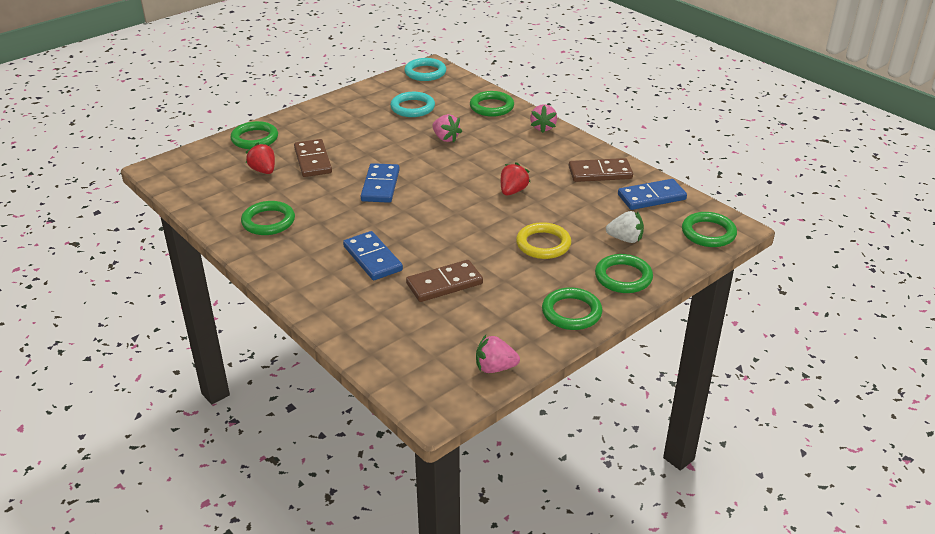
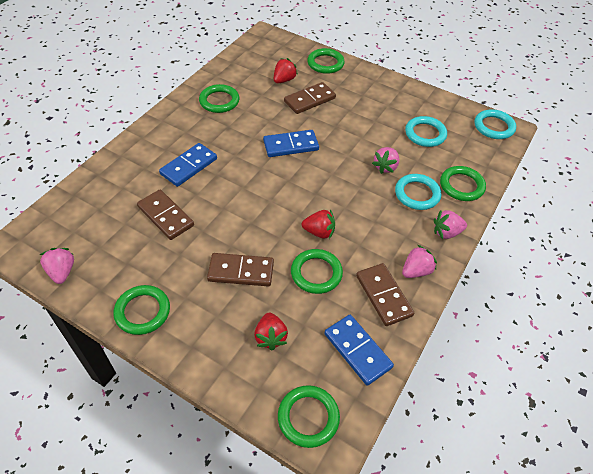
camera: 70 degrees right, 15 degrees up
(490, 130) = (417, 194): none -> turquoise ring
(543, 244) = (241, 271): yellow ring -> brown domino
(579, 152) = (416, 271): none -> pink strawberry
(623, 277) = (205, 345): green ring -> green ring (316, 273)
(625, 239) = (270, 337): white strawberry -> red strawberry

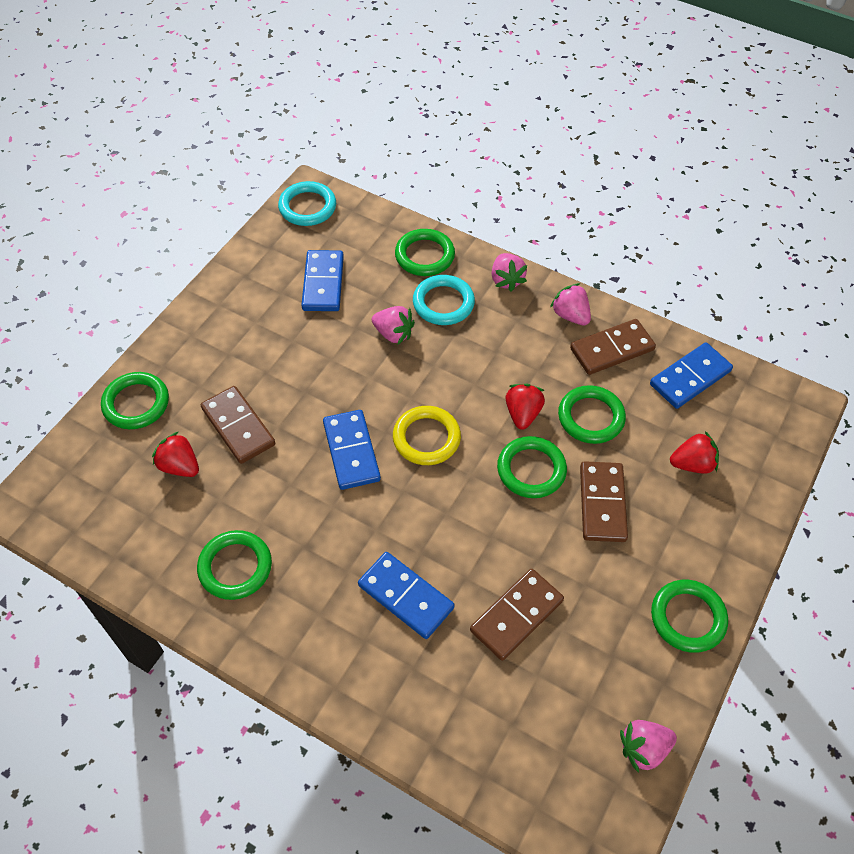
camera: 90 degrees left, 5 degrees up
(299, 180) = (426, 438): none -> yellow ring
(308, 417) = (780, 424): green ring -> green ring (531, 470)
(425, 134) = (323, 283): turquoise ring -> blue domino

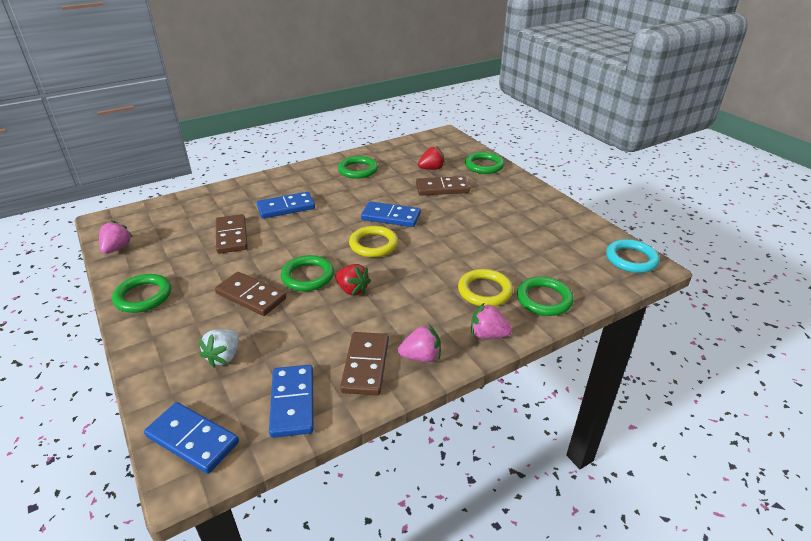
camera: 120 degrees right, 20 degrees down
(323, 283) = (541, 244): blue domino -> blue domino (193, 439)
(393, 334) = (471, 259): pink strawberry -> none
(443, 303) = (485, 291): turquoise ring -> yellow ring
(591, 417) = (317, 322): green ring -> none
(692, 464) = (224, 357): red strawberry -> white strawberry

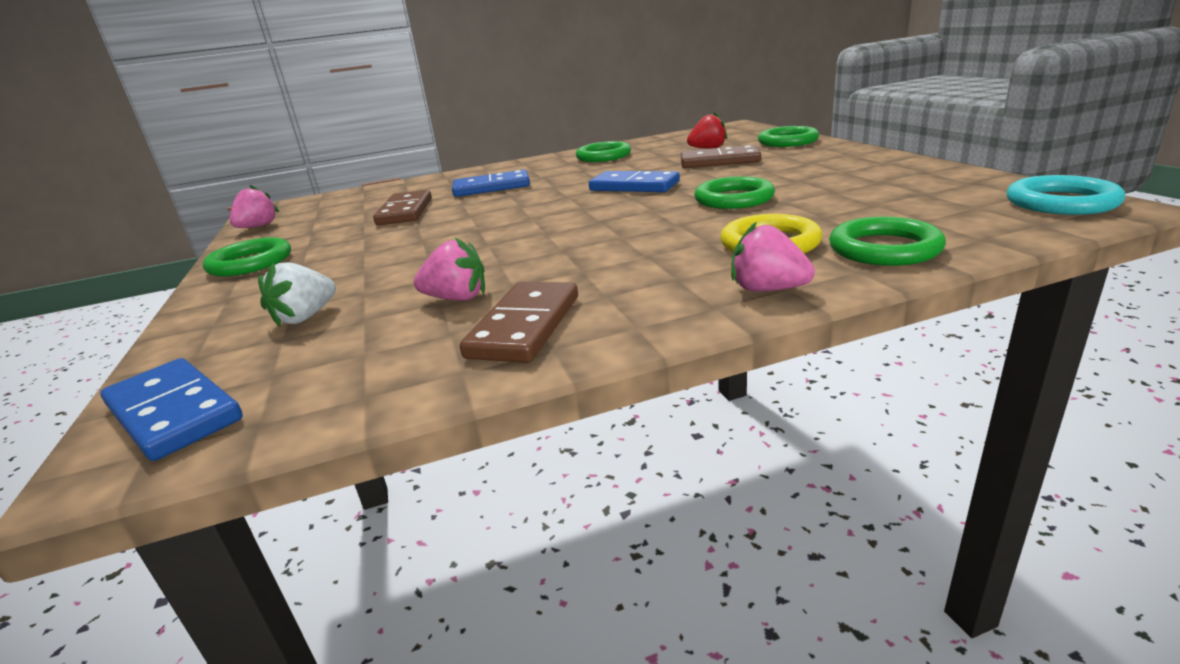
camera: 15 degrees right, 10 degrees down
(251, 296) = (392, 259): brown domino -> none
(292, 402) = (372, 370): blue domino -> none
(308, 276) = (485, 239): green ring -> green ring (734, 199)
(352, 290) = (545, 249): red strawberry -> none
(373, 244) = (598, 209): yellow ring -> none
(421, 357) = (631, 316): pink strawberry -> pink strawberry (457, 298)

